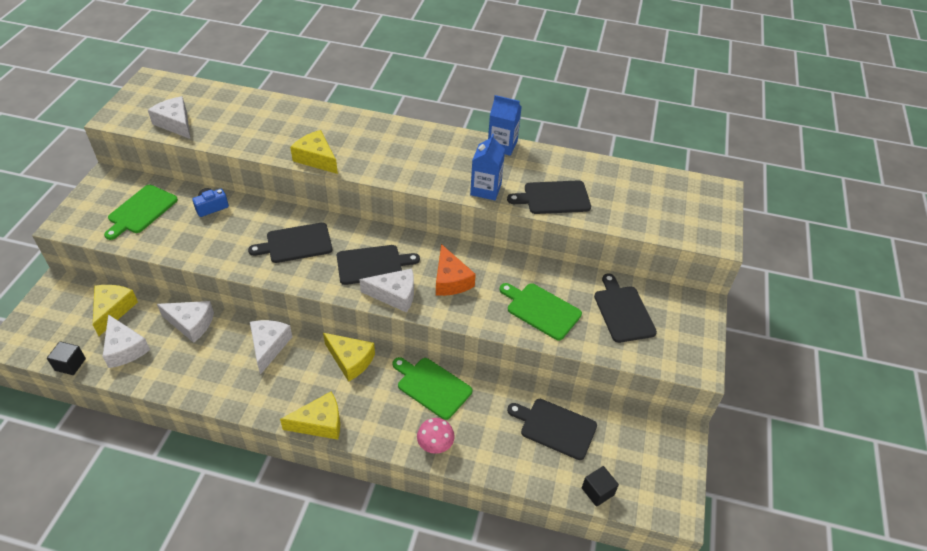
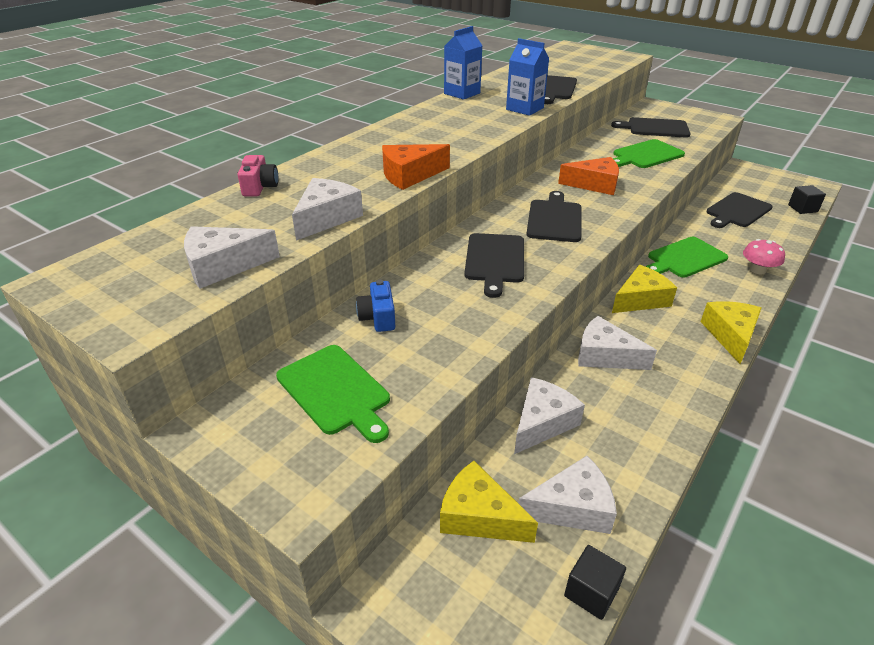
camera: 65 degrees left, 10 degrees down
(273, 103) = (260, 187): none -> pink camera
(316, 158) = (410, 175): yellow cheese -> orange cheese
(394, 295) = (606, 215): white cheese -> white cheese (326, 218)

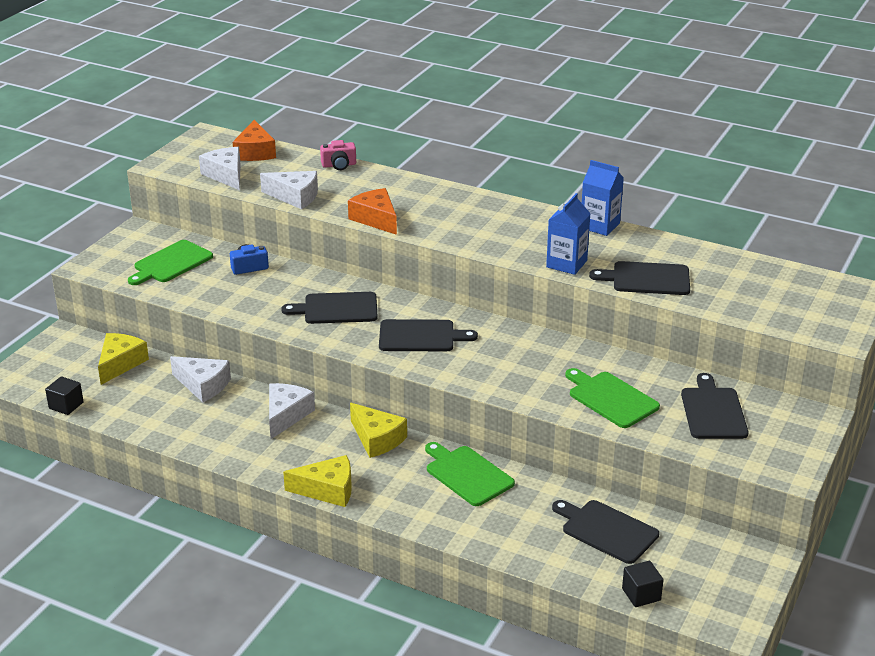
camera: 80 degrees right, 5 degrees down
(572, 507) = (126, 399): white cheese -> none
(594, 184) = (509, 360): orange cheese -> orange cheese (255, 152)
(758, 270) = (457, 526): pink mushroom -> none

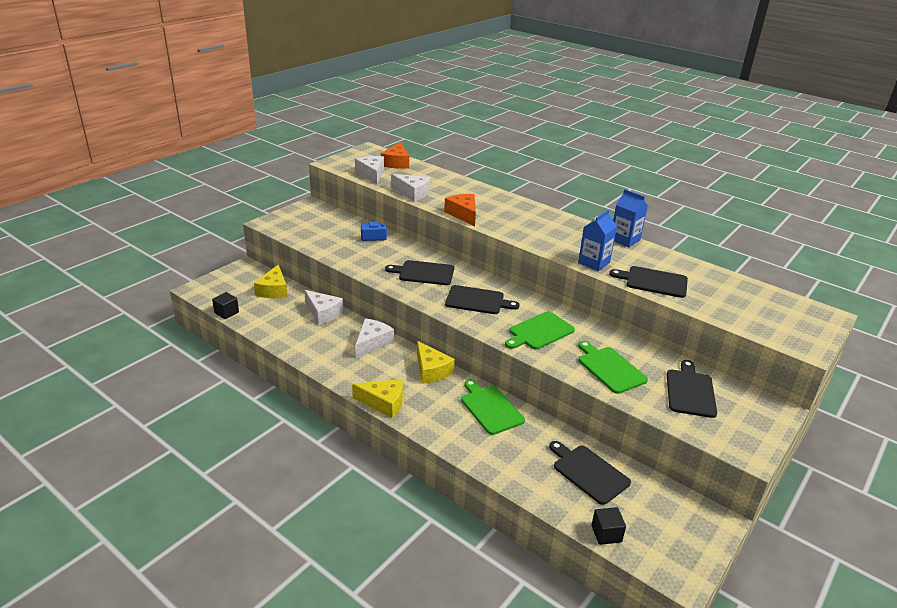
camera: 10 degrees right, 0 degrees up
(120, 363) = (274, 290): yellow cheese -> yellow cheese turned 150 degrees clockwise
(171, 263) = (323, 228): green cutting board -> green cutting board (539, 331)
(339, 165) = (449, 177): pink camera -> none

